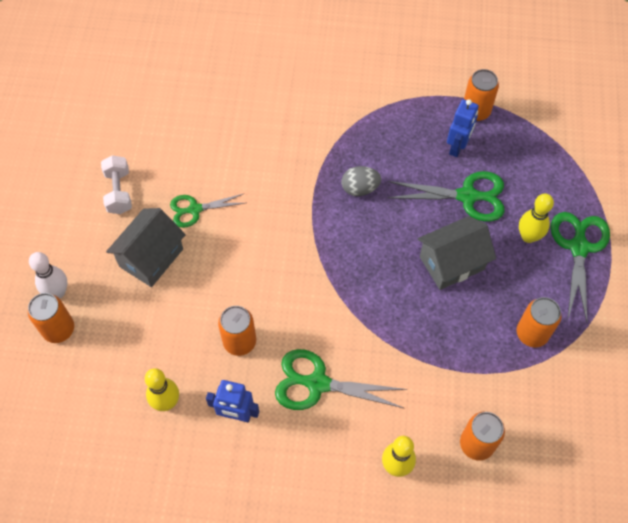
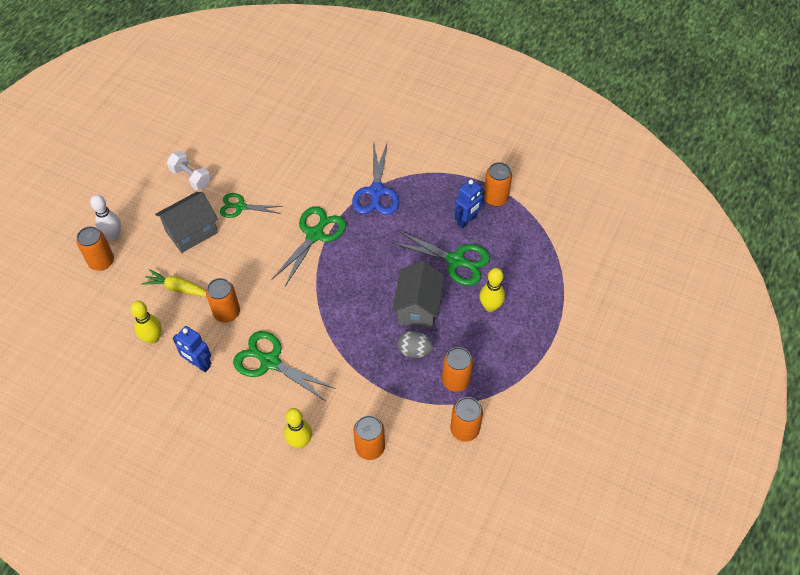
camera: 20 degrees right, 5 degrees down
(119, 192) = (191, 177): white dumbbell -> white dumbbell turned 60 degrees counterclockwise
(168, 331) = (178, 288): none -> yellow carrot
(342, 143) = (376, 191): none -> blue scissors
(360, 188) = (373, 229): grey egg -> grey egg (414, 351)
(452, 263) = (418, 307): grey house -> grey house turned 75 degrees counterclockwise
(567, 386) = (464, 429): none -> orange can
(579, 247) = (527, 327): green scissors -> green scissors (315, 235)

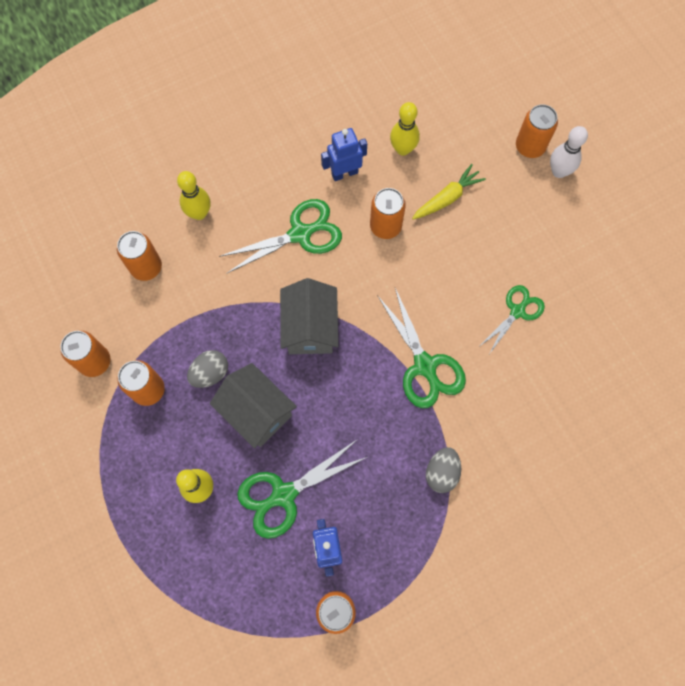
camera: 125 degrees right, 15 degrees up
(191, 177) = (595, 283): white dumbbell -> none
(191, 232) = (514, 245): grey house -> grey house (310, 328)
(376, 191) = (441, 472): blue scissors -> grey egg

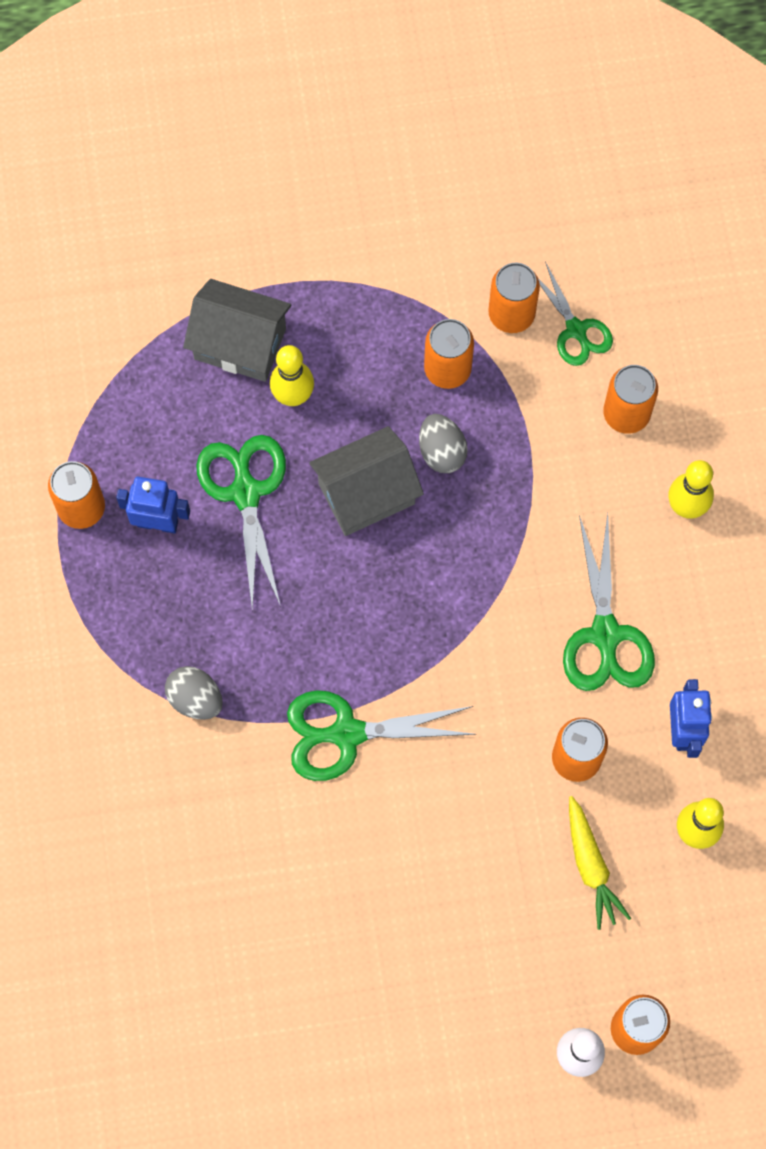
camera: 110 degrees right, 0 degrees up
(310, 328) = (458, 600): grey house -> grey house (240, 344)
(517, 311) = (378, 894): green scissors -> green scissors (576, 330)

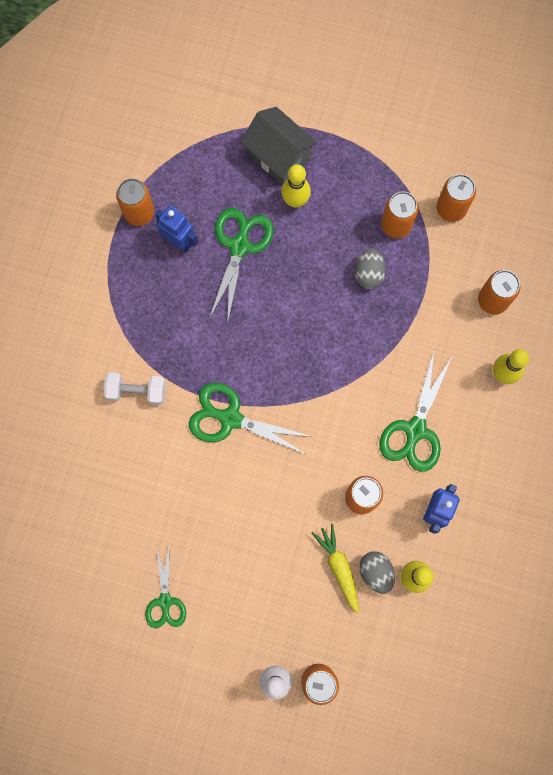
camera: 25 degrees right, 5 degrees up
(195, 699) = (151, 356): grey egg -> grey egg (375, 572)
(199, 756) = (137, 391): none -> white dumbbell
(366, 493) = (311, 279): grey house -> none
(576, 330) = (486, 235): green scissors -> green scissors (165, 601)
(591, 866) = (339, 567): yellow carrot -> yellow carrot turned 150 degrees clockwise

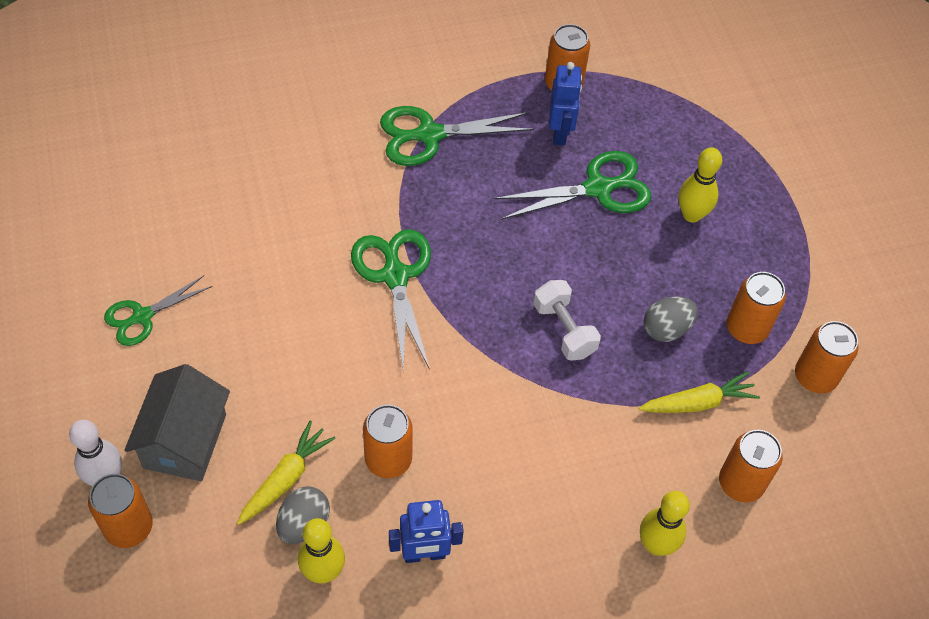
camera: 55 degrees right, 20 degrees down
(137, 391) = (366, 175): white dumbbell -> white dumbbell (564, 330)
(279, 156) = (729, 174): grey house -> grey house (185, 441)
(415, 430) = (513, 477): green scissors -> green scissors (429, 135)
(428, 289) = (698, 402): none -> yellow carrot

